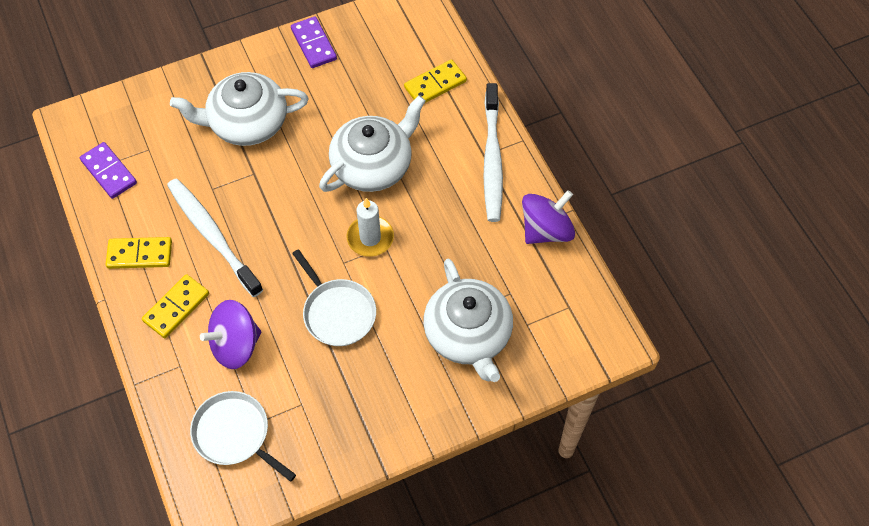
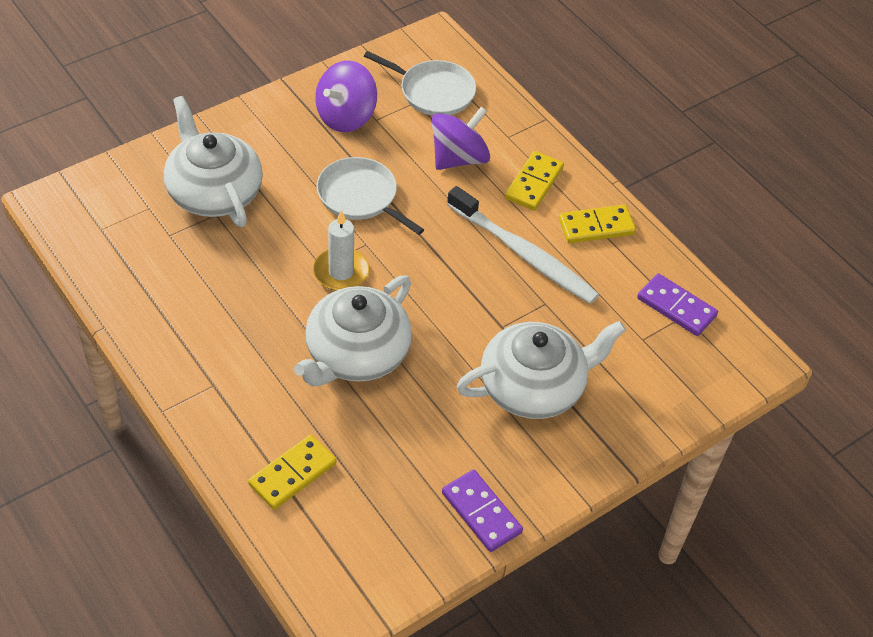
camera: 165 degrees right, 10 degrees down
(492, 159) = (202, 380): white toothbrush -> none
(546, 230) = (129, 304): purple spinning top -> purple spinning top (346, 116)

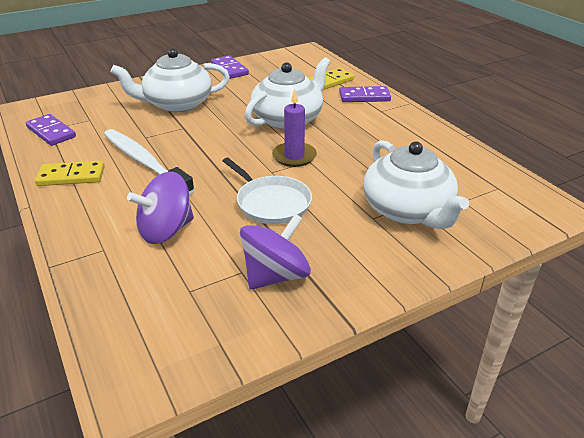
camera: 170 degrees left, 15 degrees down
(235, 425) = (364, 97): none -> purple domino
(341, 272) = (294, 156): white candle -> purple candle
(433, 92) = (164, 302): white pan -> none
(533, 183) = (104, 208): yellow domino -> none

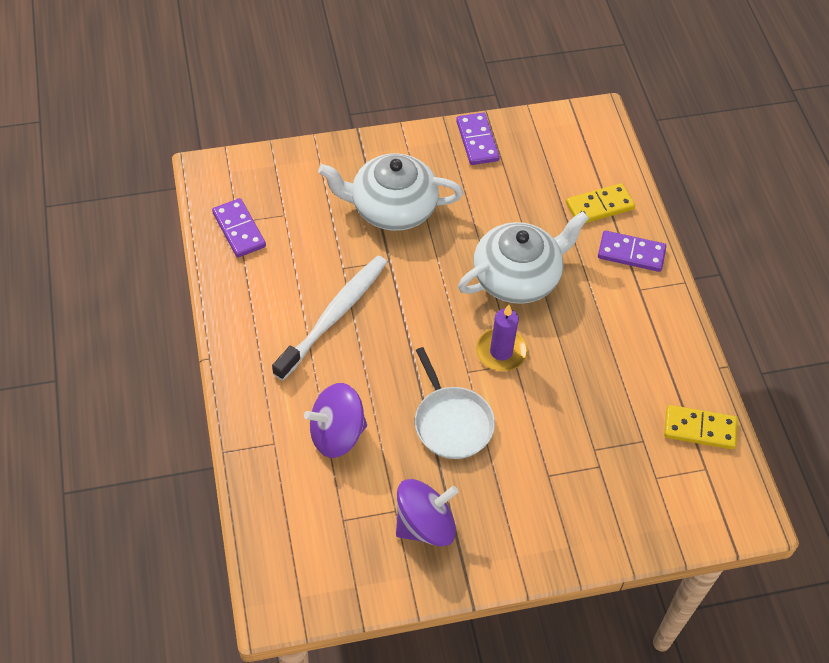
camera: 15 degrees right, 20 degrees up
(71, 176) = (254, 320): yellow domino -> yellow domino (699, 429)
(144, 162) = (334, 316): white toothbrush -> white toothbrush turned 60 degrees clockwise
(408, 210) = (589, 475): white teapot -> none

